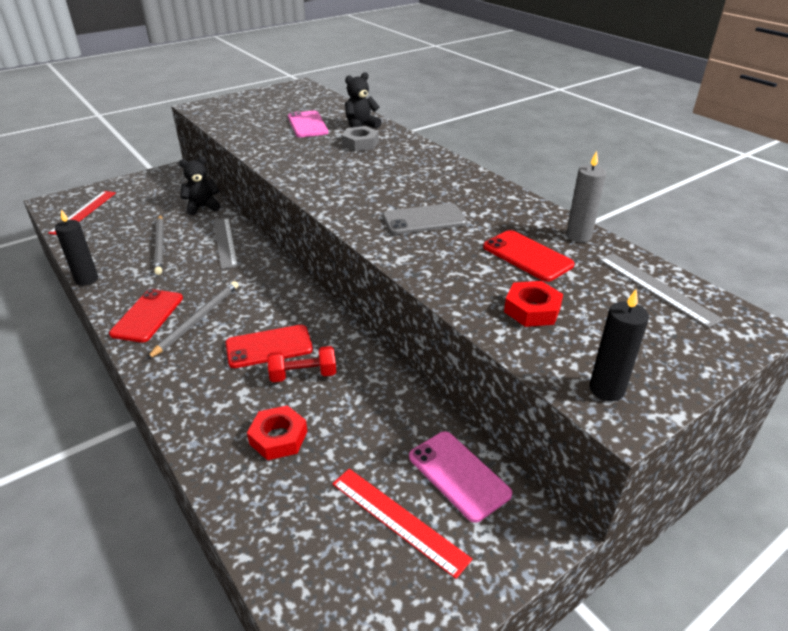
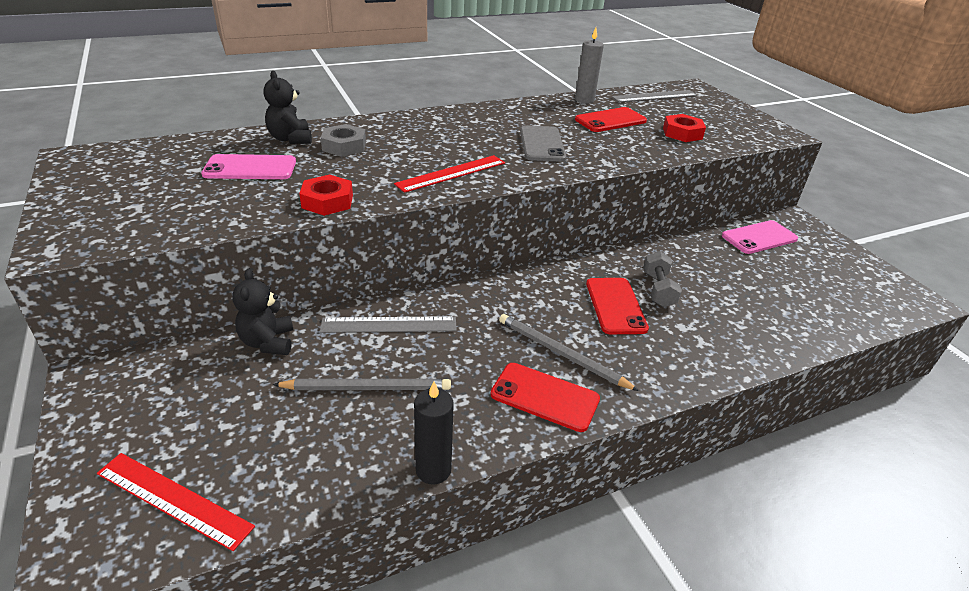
camera: 80 degrees left, 0 degrees up
(278, 437) = (738, 310): red nut -> red nut (327, 201)
(303, 375) = (658, 290): red dumbbell -> grey dumbbell
(398, 519) = (804, 266): red ruler -> red ruler (451, 173)
(606, 389) = (762, 132): black candle -> none

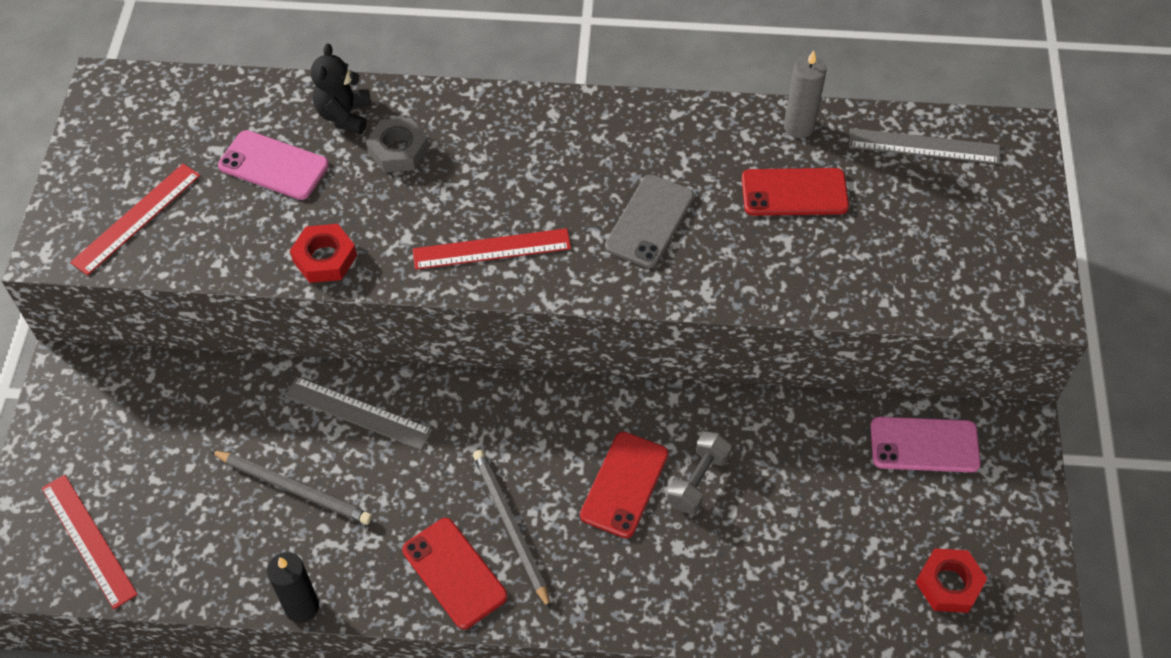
camera: 30 degrees right, 20 degrees up
(139, 214) = (136, 218): none -> red ruler
(268, 342) = (231, 390): black teddy bear -> none
(682, 133) = (876, 257): red nut -> red nut (948, 584)

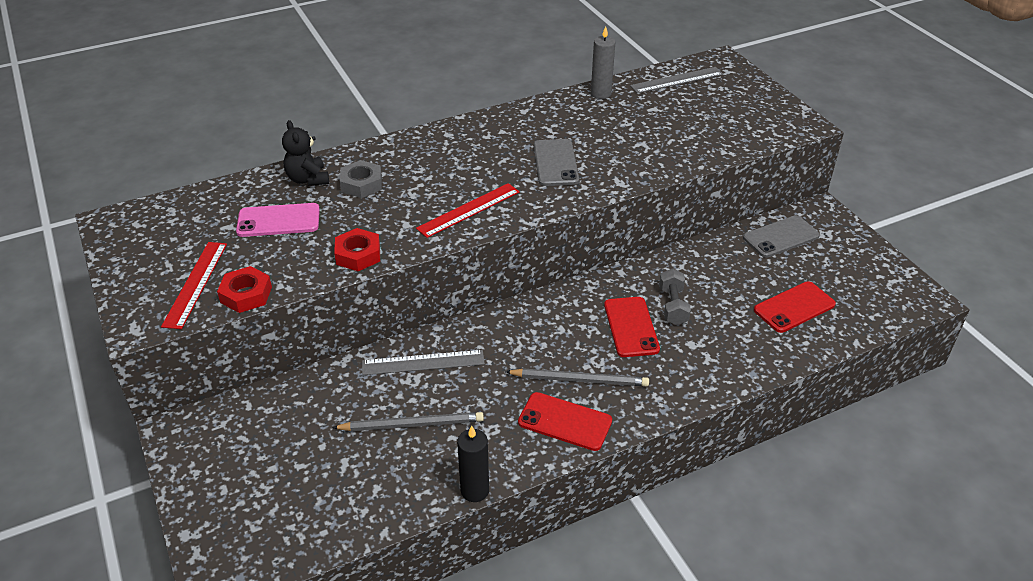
camera: 30 degrees left, 15 degrees down
(89, 540) = (275, 526): red ruler -> none
(511, 527) = (580, 380): grey pencil -> grey pencil turned 150 degrees clockwise
(794, 192) = (626, 122): red phone -> red phone (794, 307)
(924, 445) = (780, 237): pink phone -> grey phone
(948, 584) = (855, 295): red nut -> red nut (246, 294)

